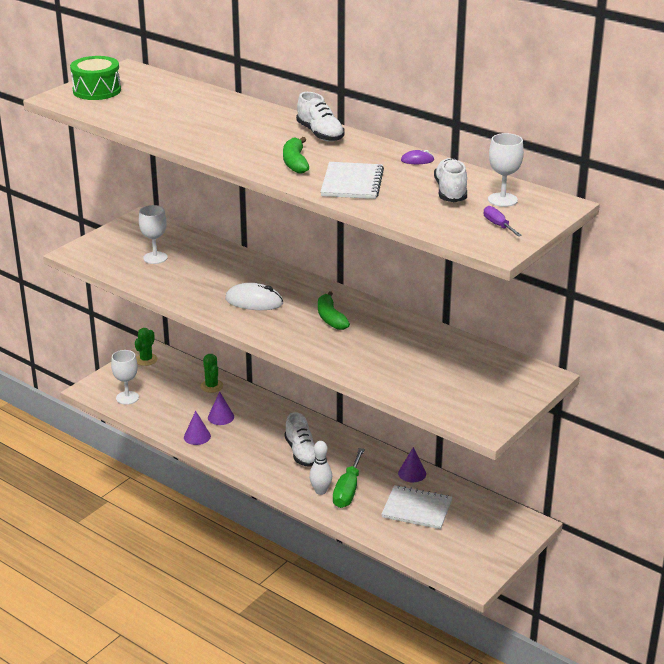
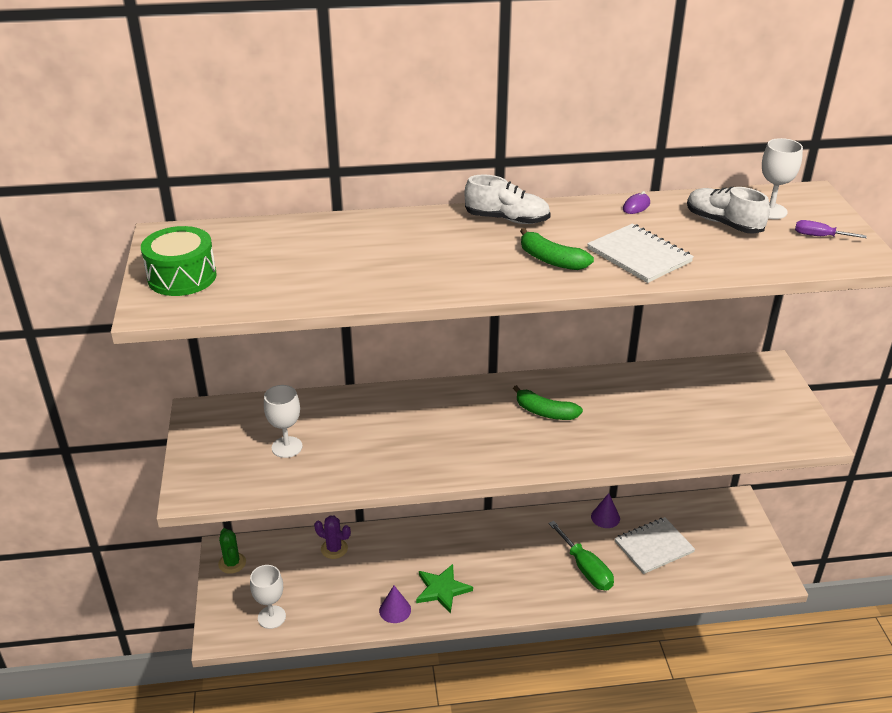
camera: 45 degrees left, 5 degrees up
(211, 386) = (334, 549): green cactus -> purple cactus
(221, 417) = (387, 574): purple cone -> none
(240, 444) = (442, 589): none -> green star
(254, 301) = (456, 436): white mouse -> none
(302, 453) = (502, 560): white shoe -> none
(320, 491) = (567, 585): white bowling pin -> none

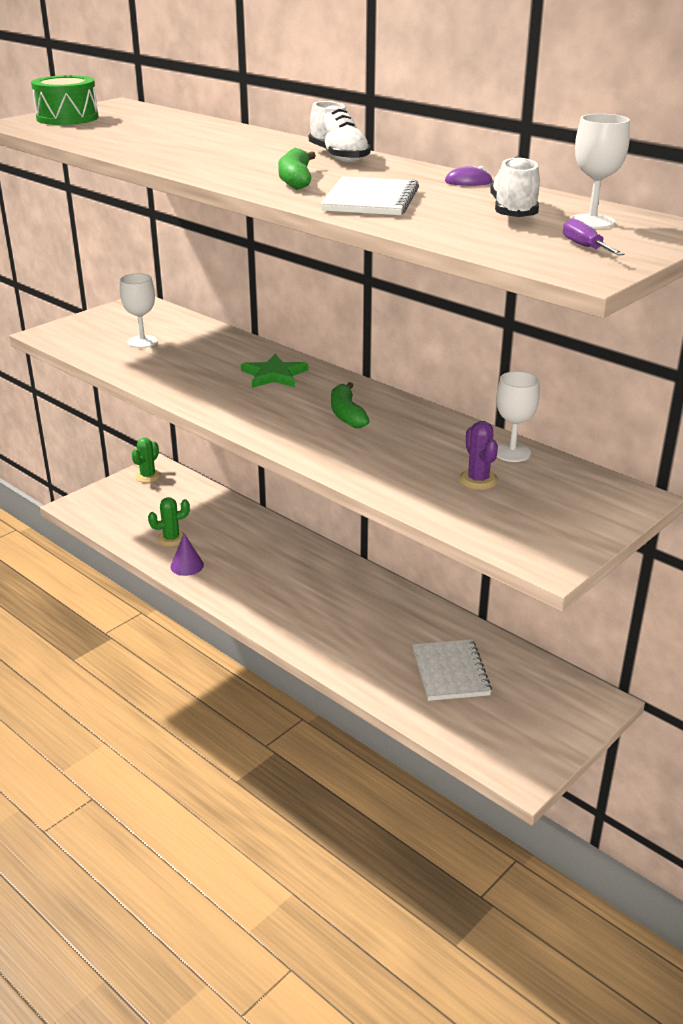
camera: 50 degrees right, 5 degrees down
(271, 617) = (115, 517): white goblet -> white goblet (512, 453)
(334, 549) = (217, 508): purple cactus -> purple cactus (478, 480)
(346, 599) = (171, 538): none -> green cactus
(442, 589) = (237, 577): green star -> green star (274, 375)
(585, 569) = (363, 643): green screwdriver -> none
(605, 517) = (448, 625): purple cone -> none
(653, 547) = (450, 672): white notebook -> white notebook turned 60 degrees clockwise

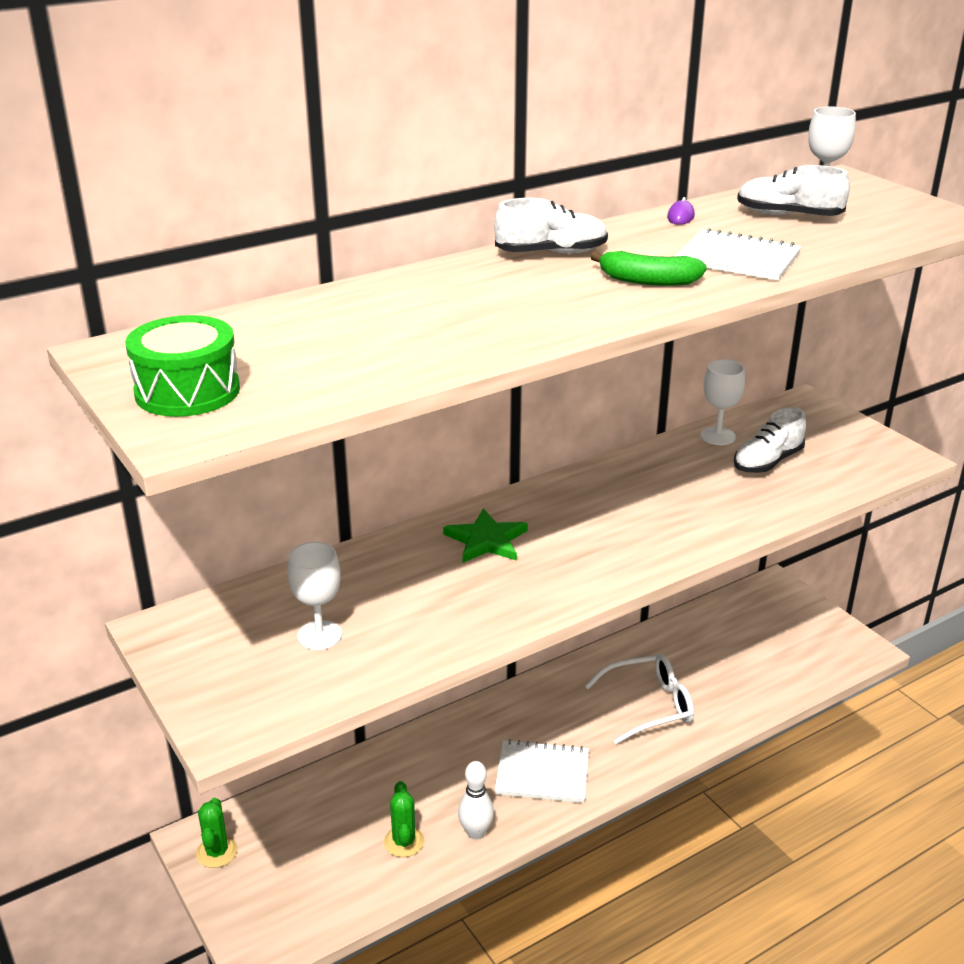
camera: 75 degrees left, 0 degrees up
(148, 476) = (217, 852): green cactus -> green cactus turned 45 degrees clockwise
(187, 566) = (476, 832): purple cone -> white bowling pin
(347, 414) = (611, 508): green banana -> none
(359, 632) = (649, 706): none -> white glasses
(450, 672) = (724, 658): white notebook -> white notebook (542, 773)
(478, 480) = (767, 462): purple cactus -> white shoe
(585, 247) = (894, 210): purple screwdriver -> none

